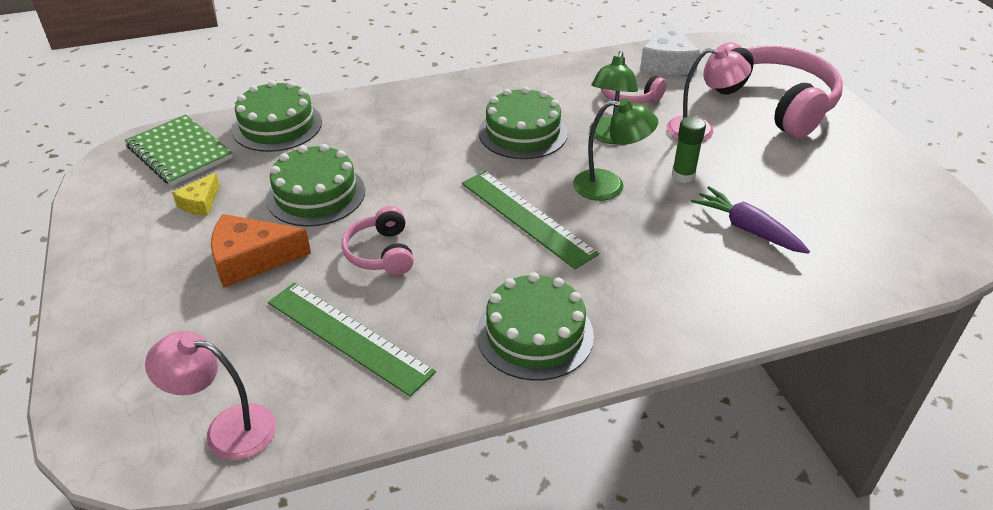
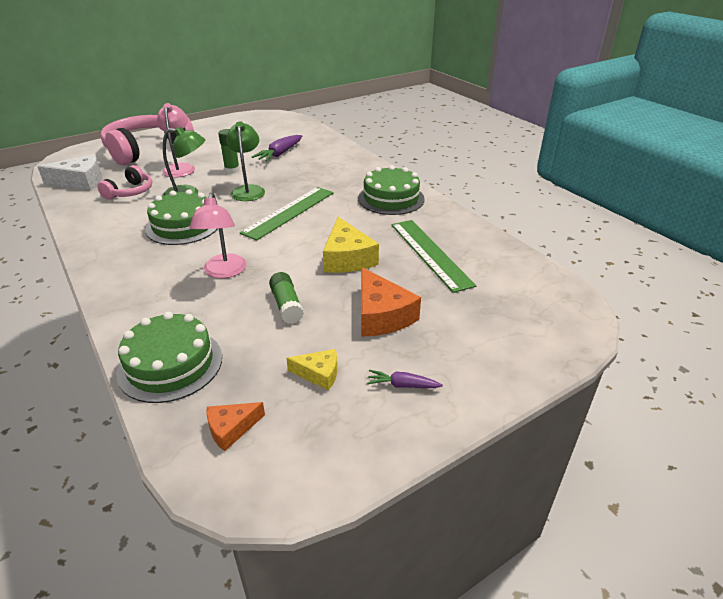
camera: 105 degrees left, 5 degrees down
(142, 251) = (402, 385): none -> purple carrot
(179, 152) = (231, 429): green notebook -> orange cheese
(227, 429) = (528, 277): pink lamp -> pink lamp (224, 272)
(316, 194) = (286, 305): green cake -> green glue stick
(348, 336) = (430, 253): green ruler -> green ruler turned 45 degrees counterclockwise
(381, 253) = (347, 258): pink headphones -> yellow cheese

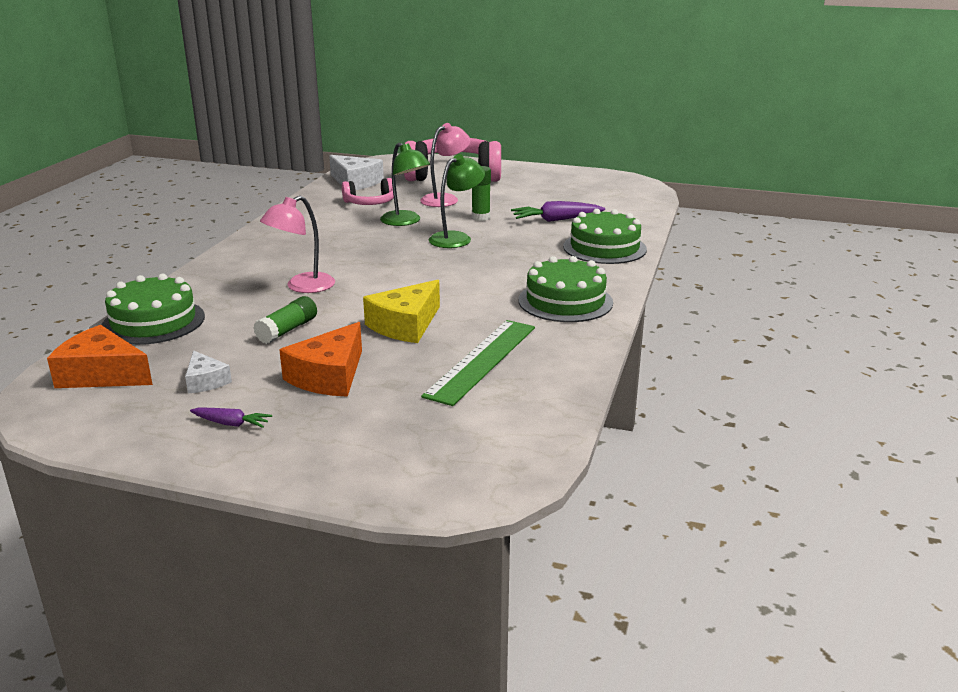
camera: 50 degrees right, 10 degrees down
(183, 226) = (349, 242): green cake -> green cake (604, 248)
(231, 429) = (102, 374): orange cheese -> orange cheese, size x1.77
(289, 212) = (447, 269): green ruler -> none
(319, 374) = (205, 381): yellow cheese -> white cheese
(402, 385) = (231, 424): purple carrot -> purple carrot turned 135 degrees clockwise

